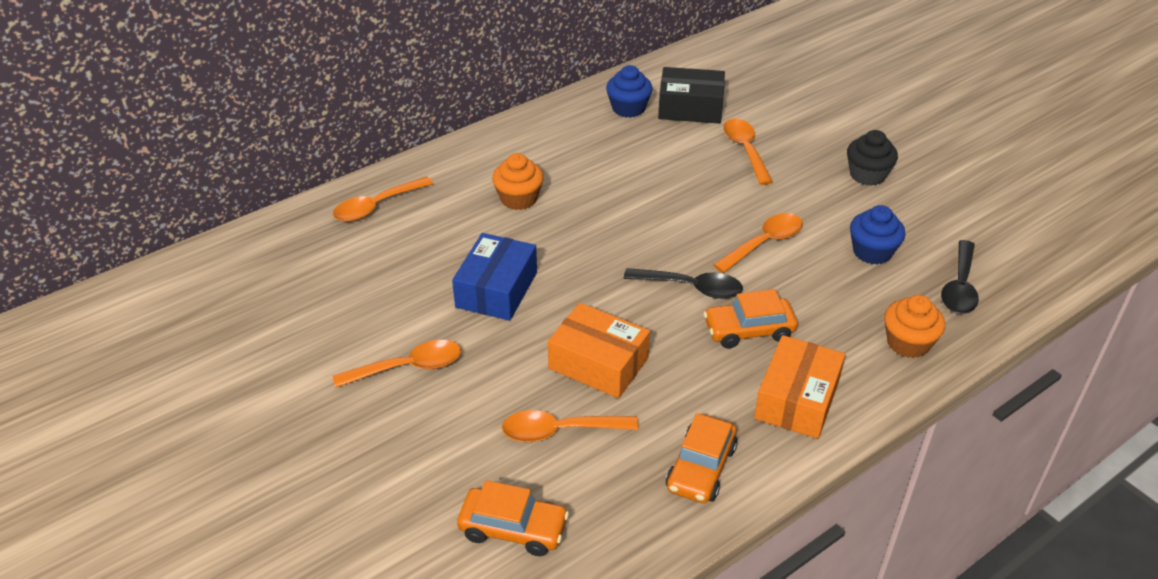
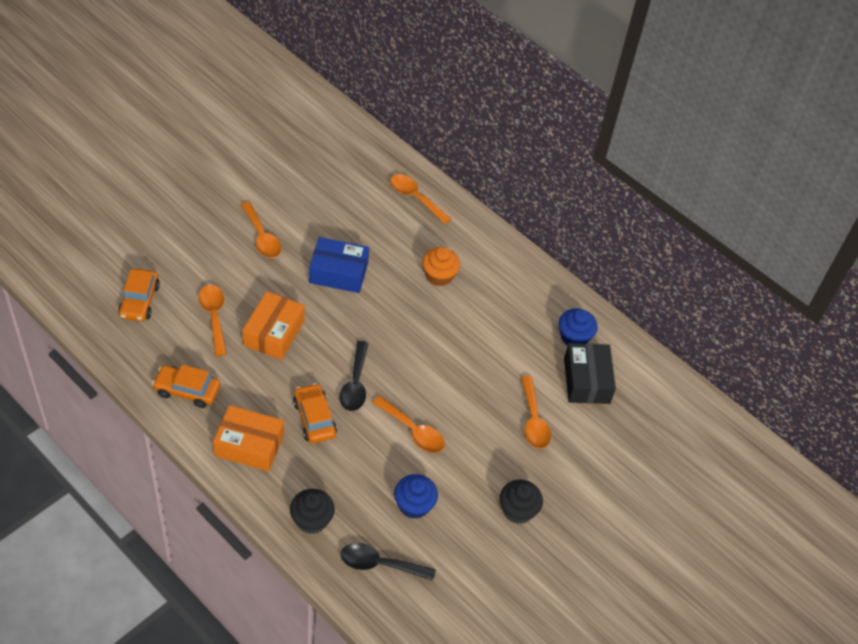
camera: 75 degrees right, 10 degrees up
(745, 150) = (533, 420): orange spoon -> orange spoon turned 105 degrees clockwise
(908, 343) = (312, 520): orange cupcake -> black cupcake

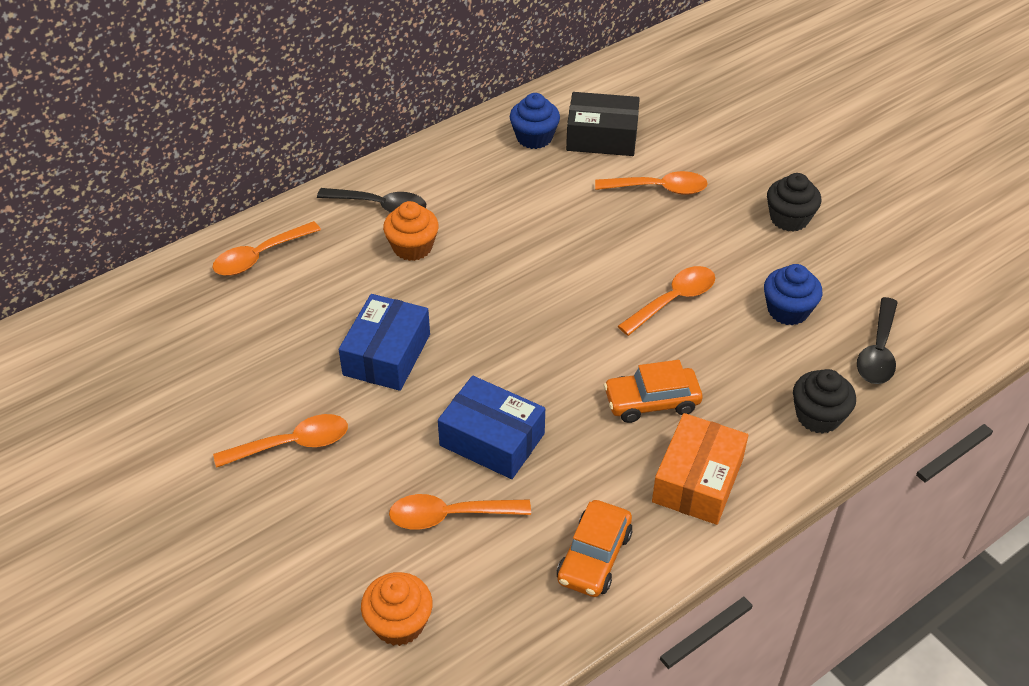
camera: 75 degrees left, 5 degrees down
(139, 301) = (399, 623): orange car -> orange cupcake
(274, 333) = (492, 439): orange box -> blue box
(355, 384) = (593, 352): black spoon -> black spoon (380, 206)

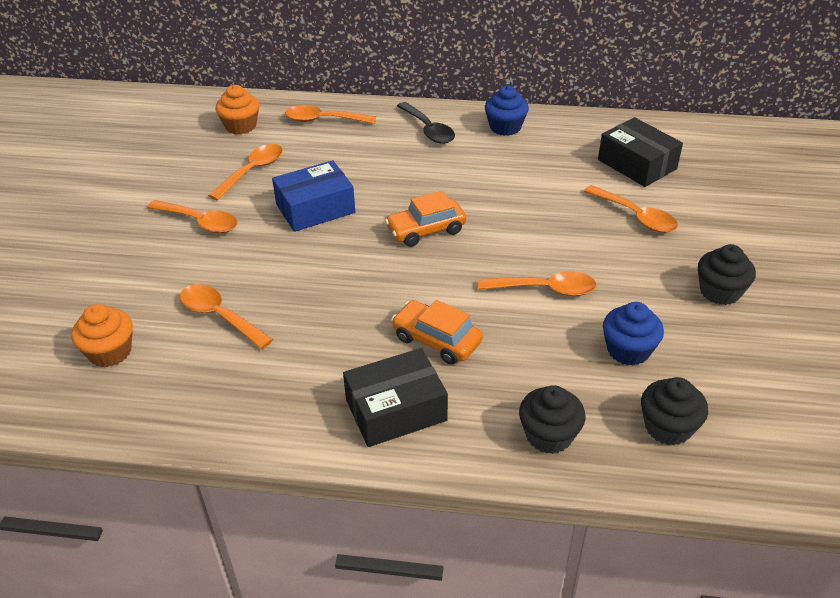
camera: 45 degrees right, 5 degrees down
(267, 357) = (252, 171): none -> orange spoon
(412, 247) = (415, 161): orange cupcake -> orange cupcake (241, 126)
(492, 439) = (305, 292): blue box -> none
(534, 137) = (585, 141): blue cupcake -> blue cupcake (505, 127)
(594, 557) = (262, 403): orange car -> orange car (426, 230)
(697, 481) = (396, 410): orange box -> black box
(878, 352) = (668, 427): black spoon -> black cupcake

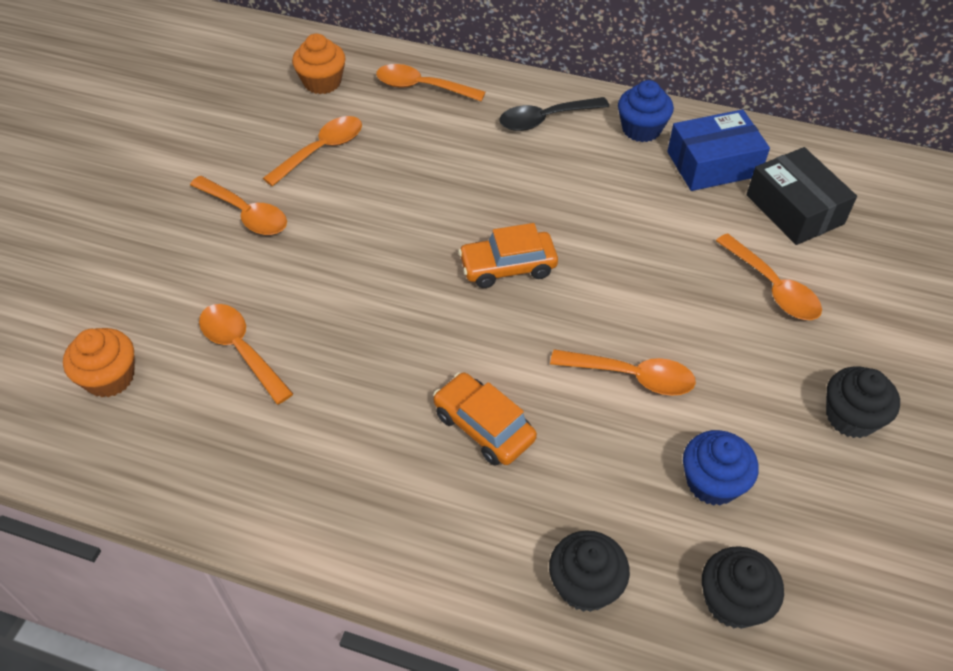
camera: 10 degrees right, 10 degrees up
(315, 208) = (383, 215): blue box -> blue box (713, 164)
(396, 410) = (413, 516): black box -> none
(428, 130) = (545, 119): black spoon -> black spoon turned 90 degrees clockwise

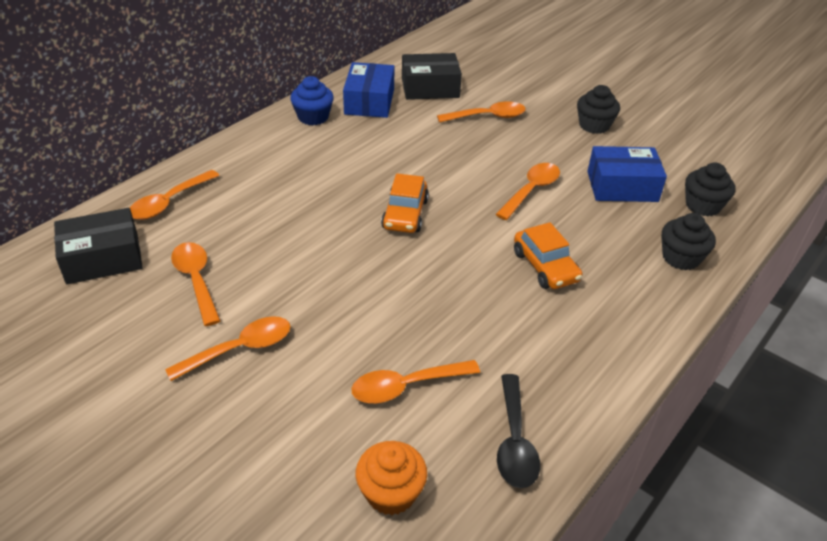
camera: 70 degrees left, 10 degrees down
(322, 82) = (103, 258): orange cupcake -> black box
(484, 427) = (545, 266): orange car -> orange car turned 90 degrees counterclockwise
(545, 119) = (266, 153): black spoon -> black spoon (515, 441)
(712, 482) = (622, 186): blue cupcake -> blue box

